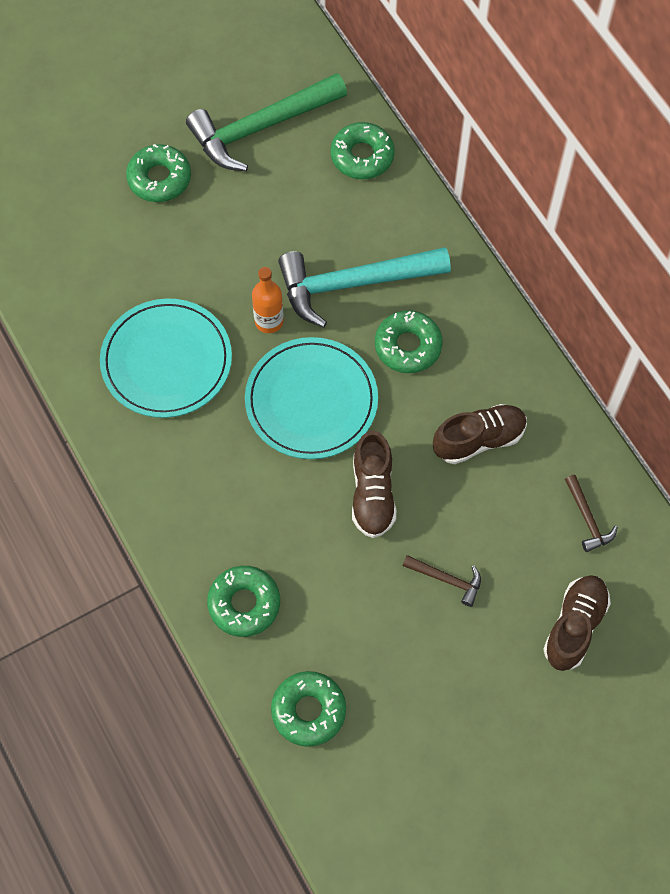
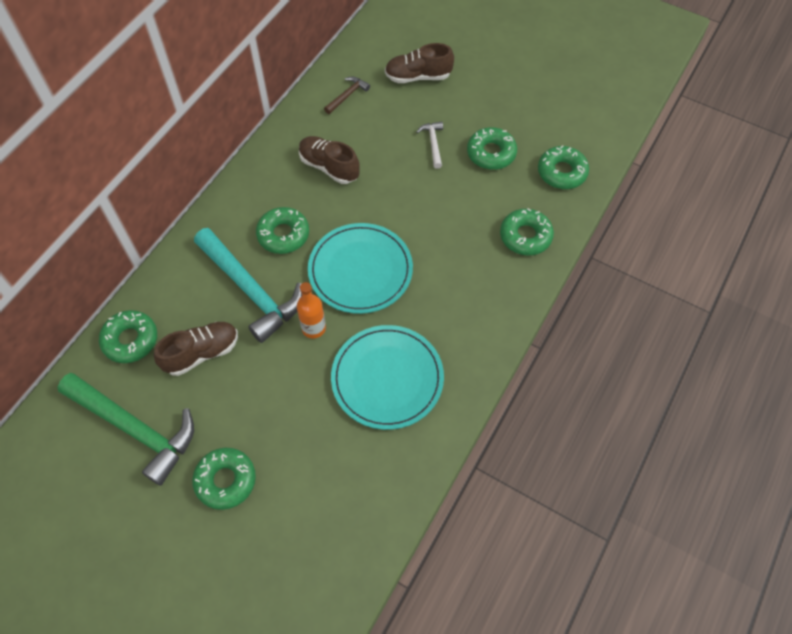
camera: 120 degrees left, 5 degrees down
(372, 494) = (404, 204): brown shoe -> brown shoe (201, 353)
(390, 641) = (491, 153): none -> green donut
(447, 580) = (433, 143): brown hammer -> white hammer

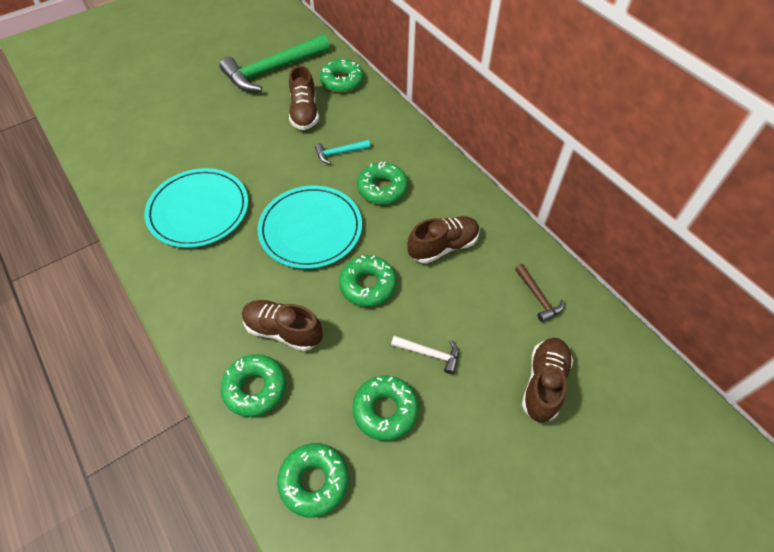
camera: 115 degrees right, 5 degrees down
(225, 480) = (201, 101): green donut -> green donut (368, 285)
(251, 290) = (339, 153): turquoise hammer -> turquoise hammer, size x0.44
(313, 328) = (277, 180): orange bottle -> none
(470, 242) = (283, 331): none -> brown shoe

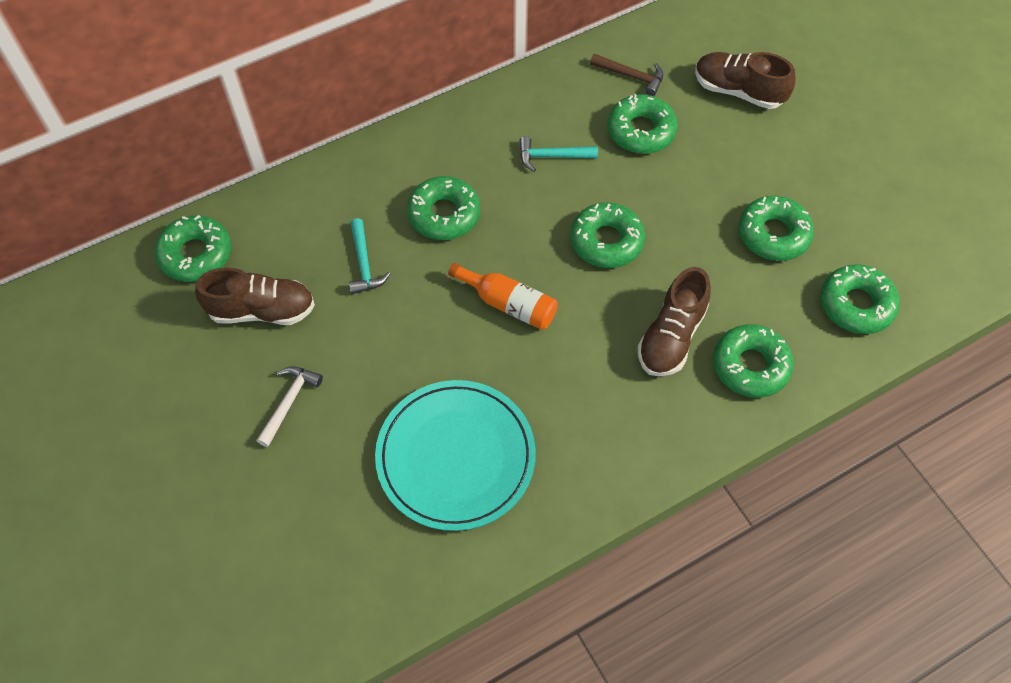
camera: 85 degrees left, 5 degrees up
(272, 70) = (137, 361): green hammer -> none
(310, 229) = (508, 304): turquoise plate -> orange bottle
(430, 354) = (703, 186): white hammer -> white hammer (289, 402)
(443, 246) = (551, 156): brown shoe -> turquoise hammer
(480, 306) = (641, 131): none -> green donut
(538, 297) = (631, 76): brown hammer -> brown hammer turned 45 degrees clockwise

